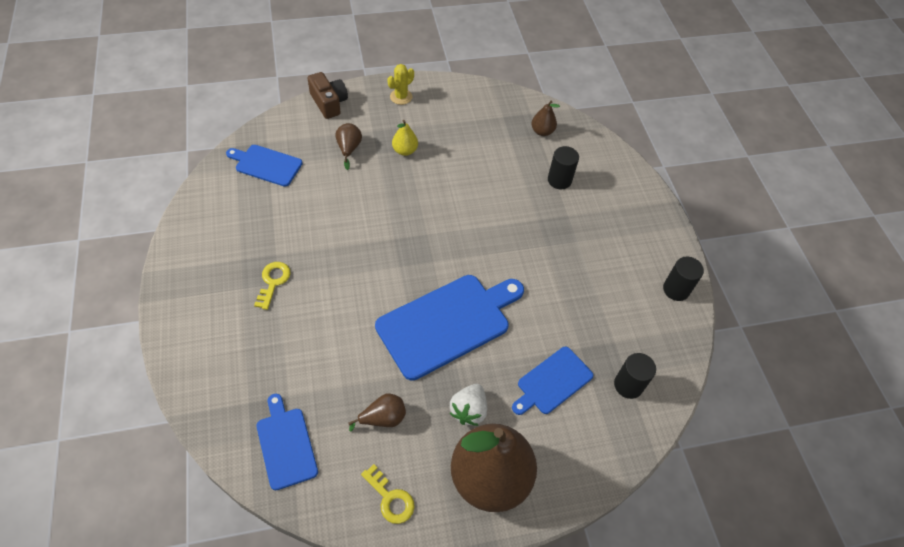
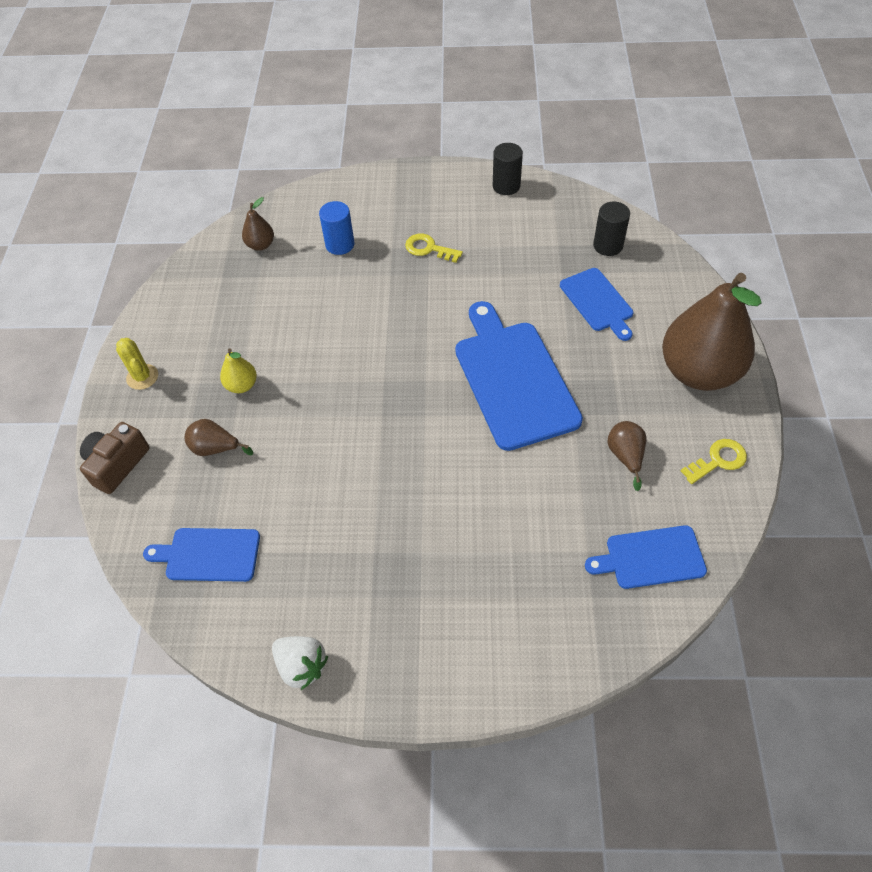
camera: 70 degrees left, 0 degrees up
(266, 165) = (209, 555): blue cutting board -> blue cutting board turned 60 degrees clockwise
(273, 282) = (418, 558): yellow key -> yellow key (429, 249)
(329, 103) = (117, 464): brown camera -> brown camera turned 45 degrees counterclockwise
(468, 410) = (623, 377): white strawberry -> white strawberry (302, 666)
(559, 180) = (340, 244): black cylinder -> blue cylinder

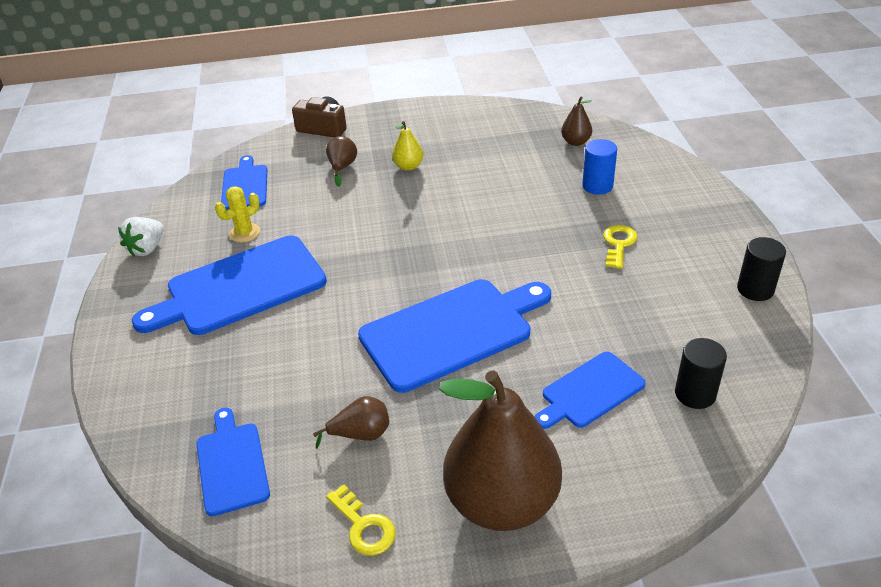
camera: 80 degrees right, 15 degrees down
(142, 377) = (407, 119): yellow cactus -> yellow cactus (244, 233)
(406, 556) = (240, 287): none -> blue cutting board

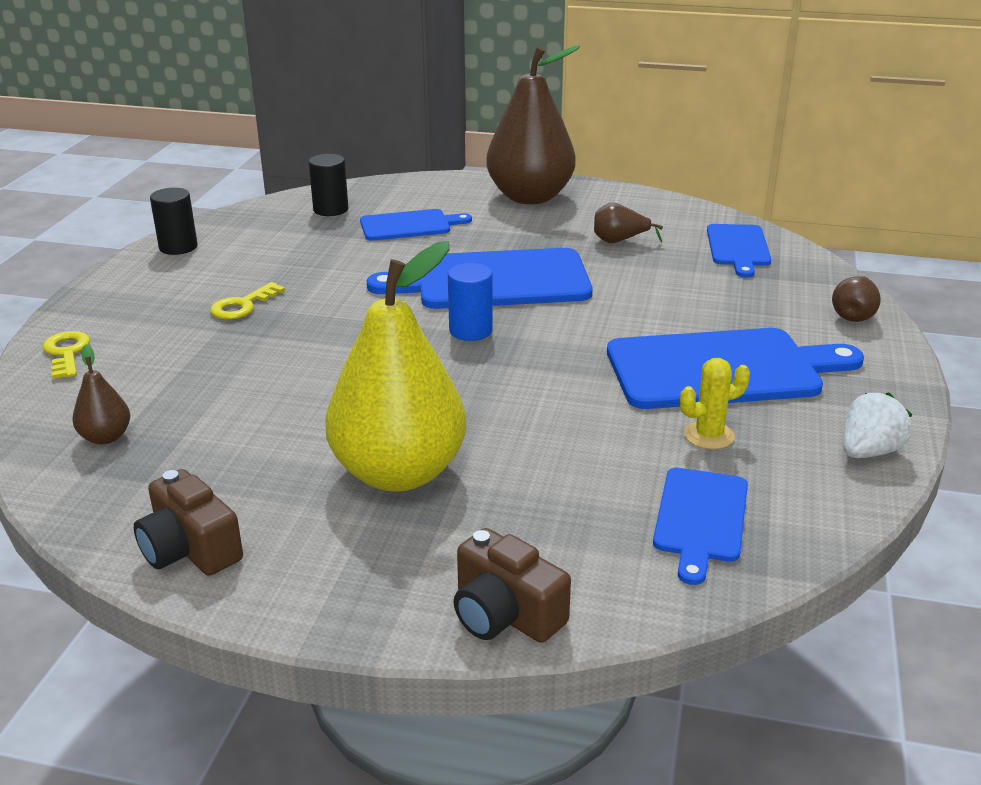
camera: 160 degrees left, 10 degrees down
(342, 168) = (511, 504): brown pear -> brown pear (854, 315)
(364, 526) = (637, 206): yellow key -> yellow key (66, 353)
(408, 166) = (399, 473): yellow pear -> yellow pear, size x2.39
(473, 114) = (190, 549): none -> brown camera
(597, 186) = (173, 368): blue cylinder -> blue cylinder (470, 330)

